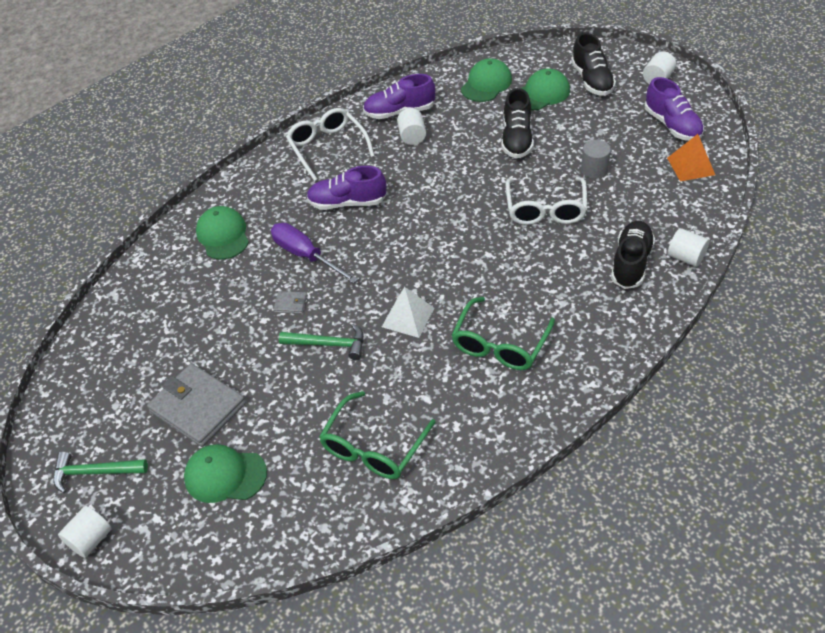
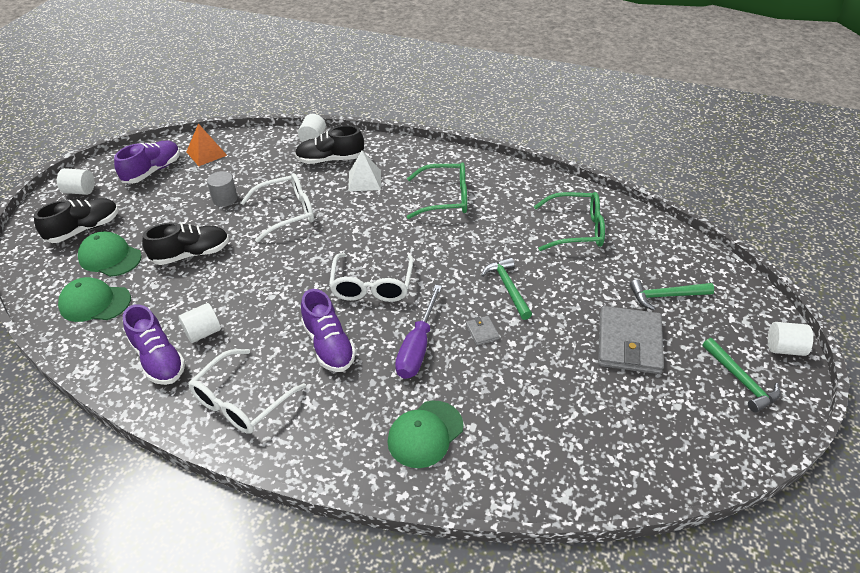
camera: 120 degrees left, 5 degrees down
(225, 475) = (665, 296): green cap -> green hammer
(398, 246) = (372, 286): none -> white glasses
(408, 317) = (450, 252): white pyramid -> white pyramid (364, 180)

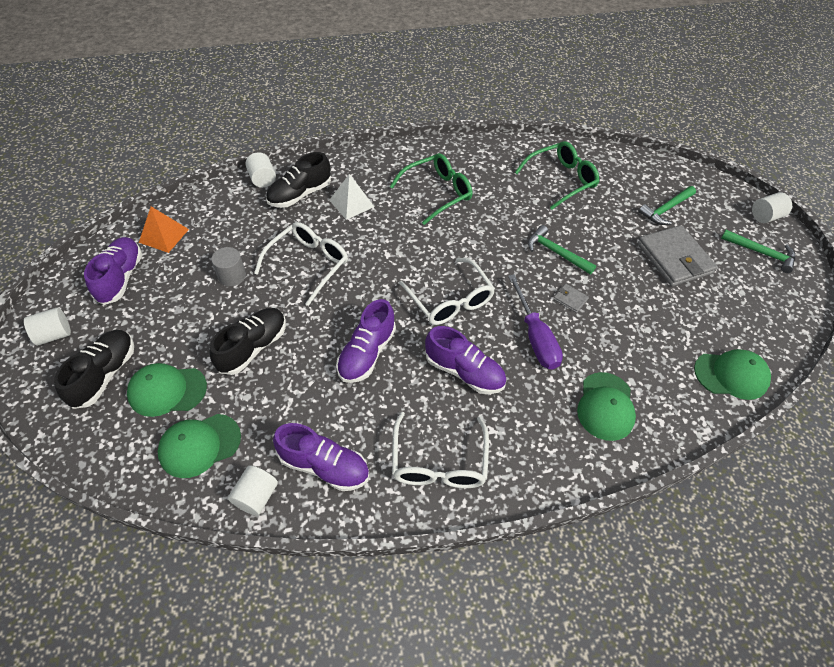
camera: 35 degrees left, 10 degrees up
(203, 332) = (342, 418): white cylinder -> white cylinder (256, 496)
(266, 295) = (367, 353): none -> purple shoe
(583, 473) = (731, 375): none -> green cap

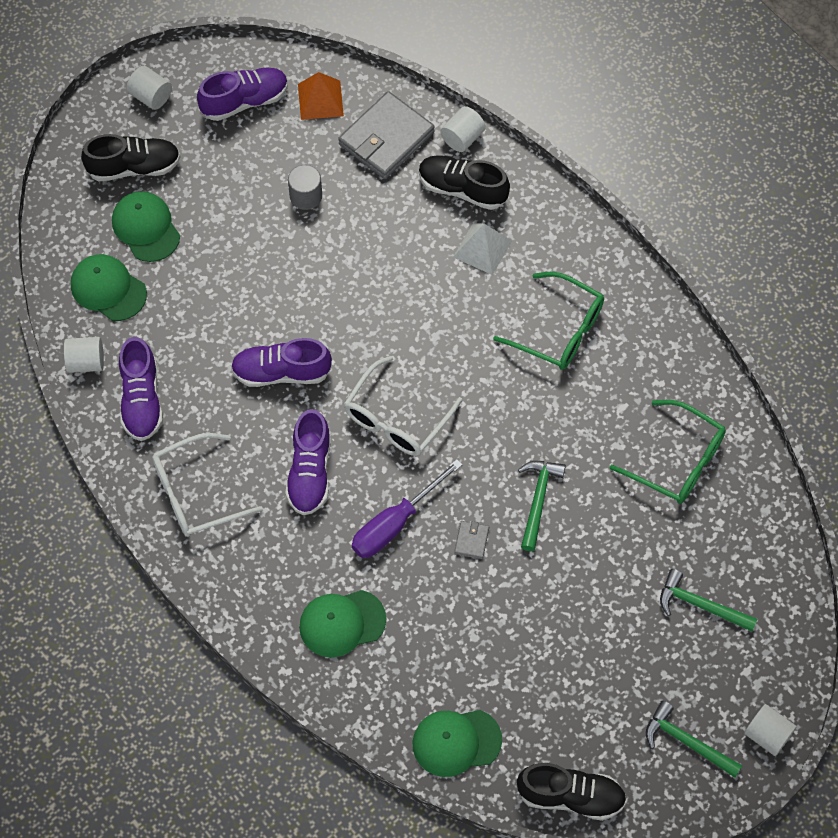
camera: 65 degrees right, 10 degrees up
(253, 347) = (231, 268): black shoe -> black shoe (570, 796)
(308, 264) = (364, 257): white glasses -> none
(674, 258) = (611, 638): grey wallet -> grey wallet (386, 138)
(731, 375) = (456, 742): green cap -> green cap turned 105 degrees clockwise
(761, 253) = (687, 742): green hammer -> green hammer turned 120 degrees clockwise

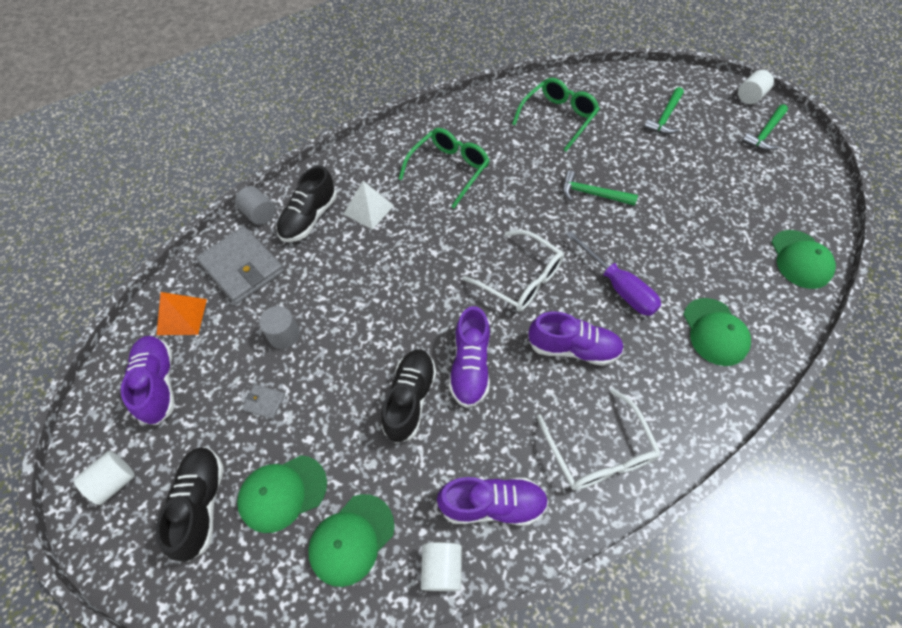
camera: 85 degrees left, 5 degrees down
(462, 138) = (259, 214): white cylinder -> grey cylinder
(471, 541) = (629, 237): grey wallet -> grey wallet (264, 402)
(570, 796) = (822, 196): black shoe -> black shoe (410, 399)

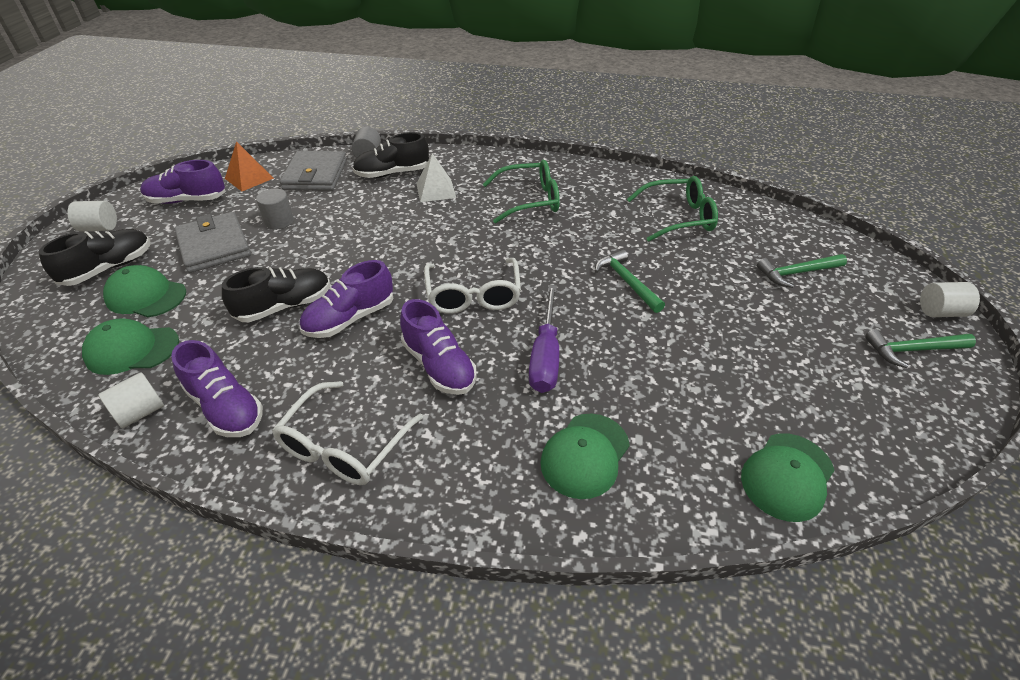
camera: 45 degrees right, 15 degrees down
(158, 384) = (187, 200): purple shoe -> purple shoe turned 120 degrees counterclockwise
(264, 402) = (214, 246): grey wallet -> grey wallet, size x2.38

